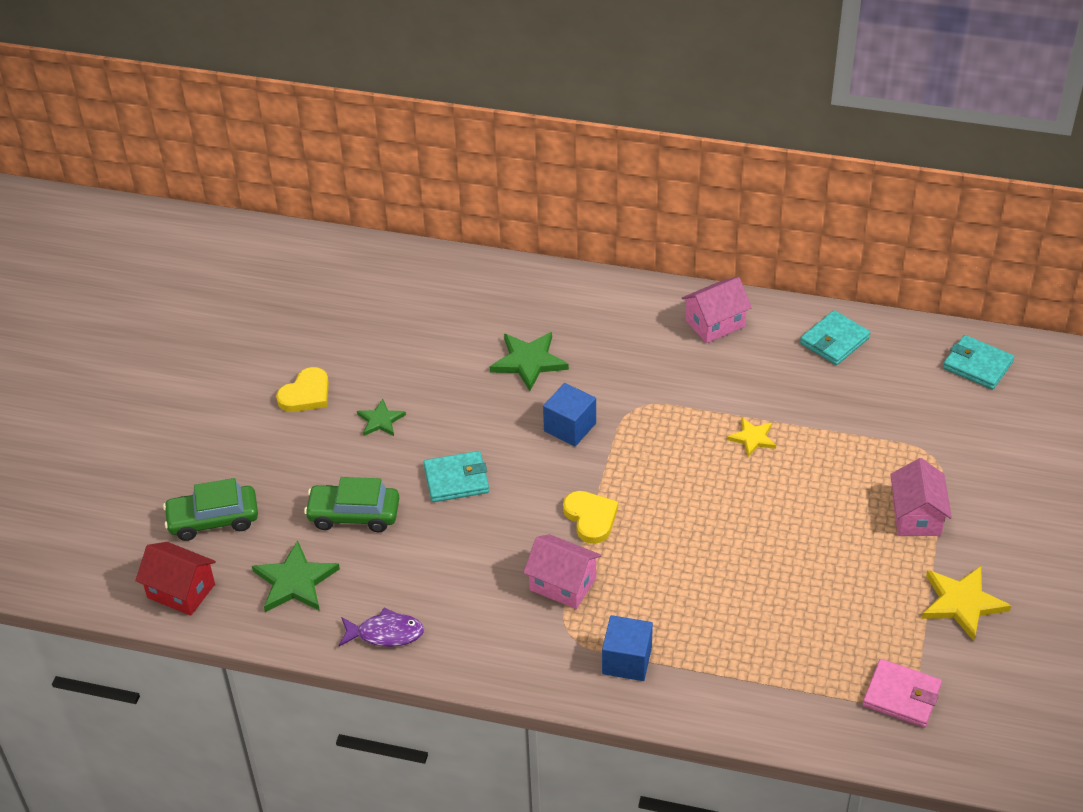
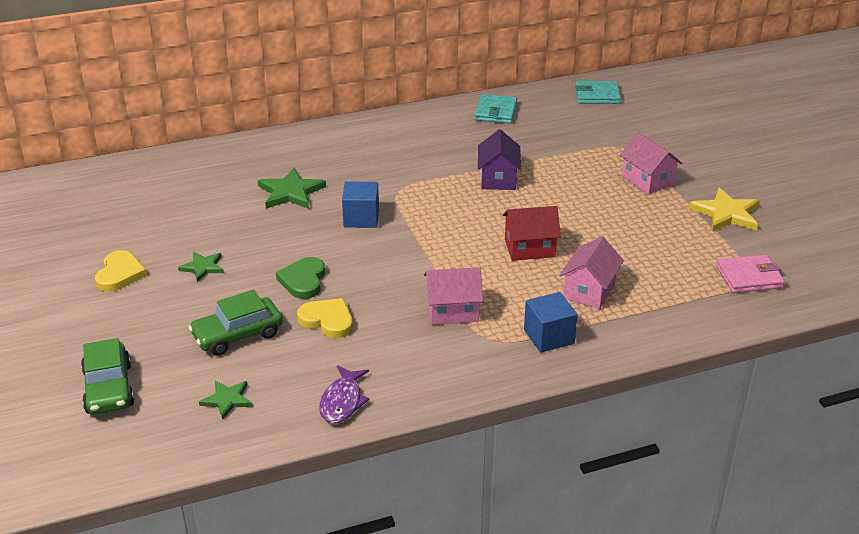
camera: 35 degrees left, 10 degrees down
(181, 591) = (123, 452): red house -> red house (529, 248)
(213, 520) = (109, 388): green car -> green car turned 60 degrees counterclockwise
(295, 581) = (227, 400): green star -> green star, size x0.61
(385, 633) = (342, 401): purple fish -> purple fish turned 135 degrees clockwise
(456, 479) = (303, 280): turquoise wallet -> green heart
(590, 518) = (432, 264): yellow heart -> yellow heart (327, 320)
(715, 323) = (406, 128): pink house -> pink house (589, 291)
(752, 438) = (498, 178): yellow star -> purple house

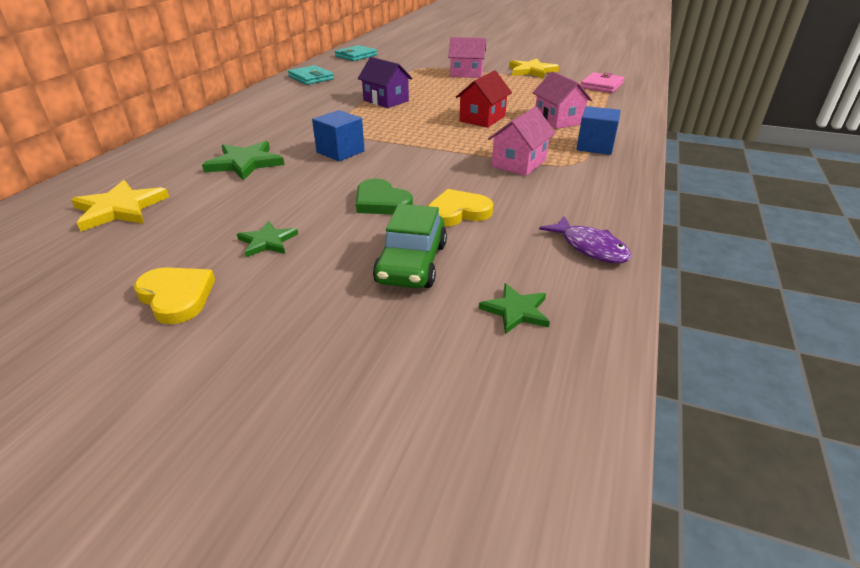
camera: 50 degrees left, 0 degrees up
(109, 388) = (385, 396): green car -> none
(179, 192) = (120, 209): none -> yellow star

